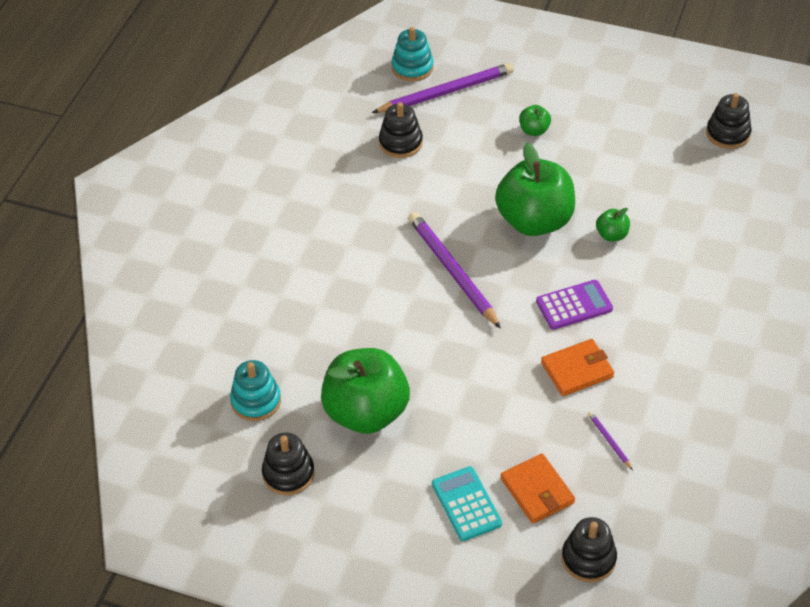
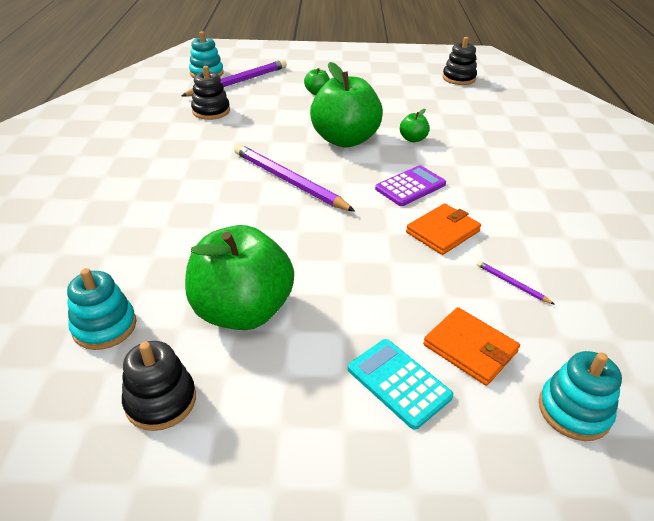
camera: 20 degrees left, 10 degrees down
(588, 559) = (574, 410): black stacking toy -> turquoise stacking toy

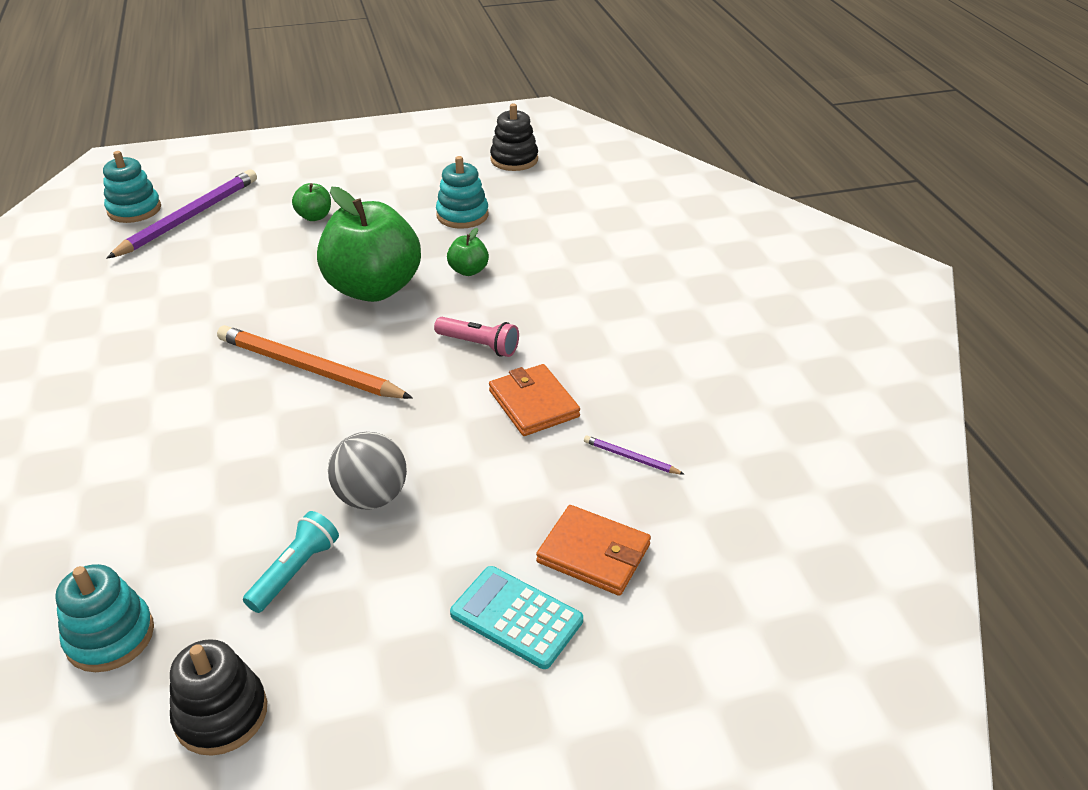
camera: 15 degrees left, 0 degrees up
(211, 111) = (161, 275): black stacking toy -> none
(242, 311) = (295, 571): green apple -> turquoise flashlight
(288, 181) = (309, 369): purple pencil -> orange pencil
(310, 272) = (371, 497): none -> grey ball
(410, 186) = (479, 345): purple calculator -> pink flashlight
(442, 232) = (533, 404): orange wallet -> orange wallet turned 60 degrees counterclockwise
(574, 410) = (722, 601): turquoise stacking toy -> turquoise stacking toy (462, 215)

